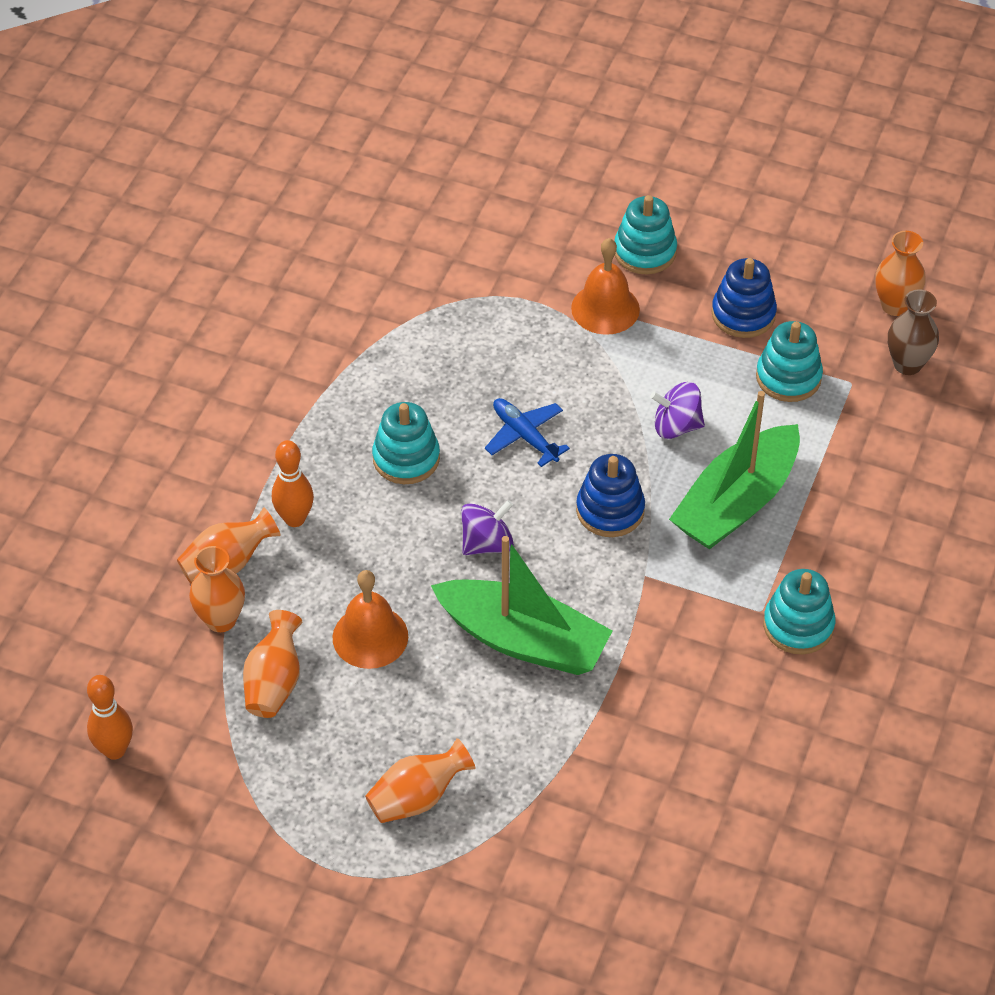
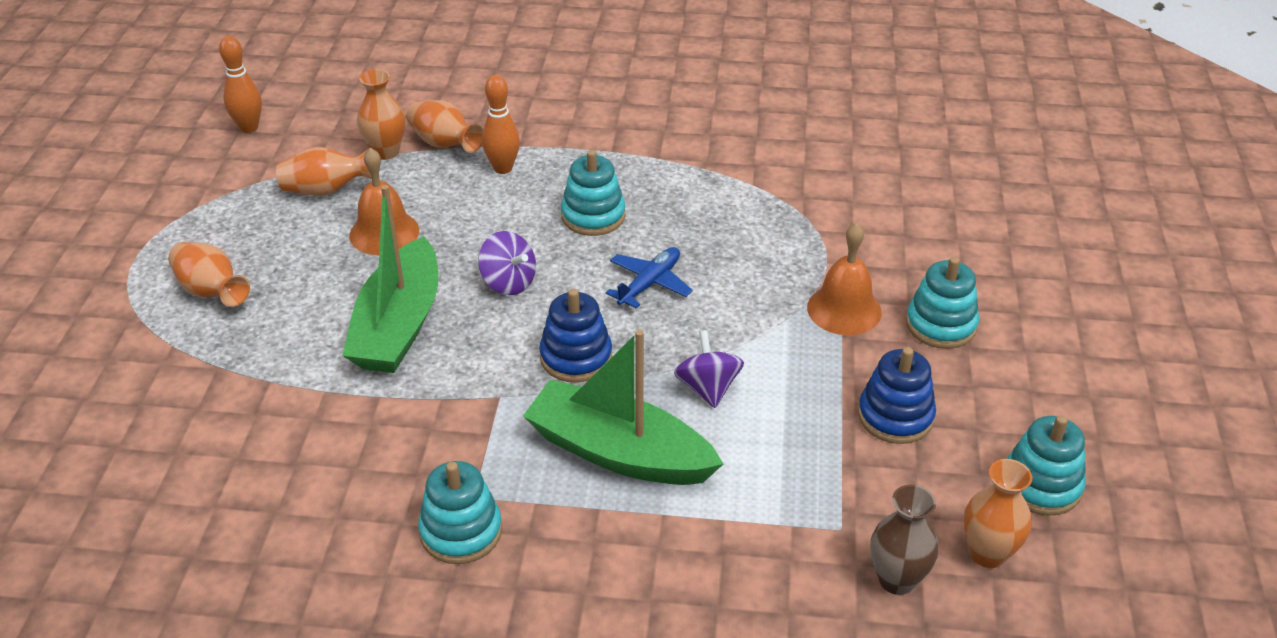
camera: 75 degrees right, 10 degrees down
(788, 377) = (820, 469): turquoise stacking toy -> turquoise stacking toy (1041, 485)

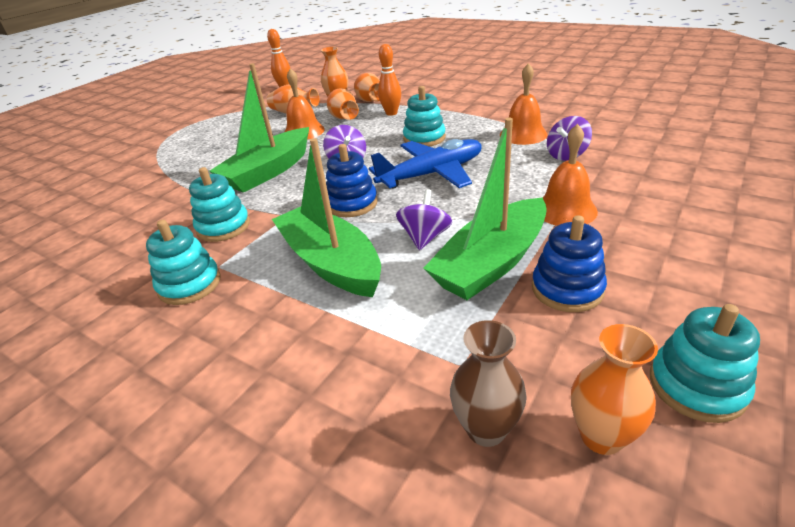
camera: 30 degrees right, 5 degrees down
(211, 291) = (199, 144): orange vase -> orange vase (344, 118)
(649, 283) = (432, 174): blue plane -> blue plane, size x1.70
(728, 186) = (523, 134): none -> orange bell
(803, 217) = (566, 155): none -> purple spinning top
(803, 404) = (491, 263): none -> green boat
(941, 325) = (646, 233): turquoise stacking toy -> turquoise stacking toy (223, 227)

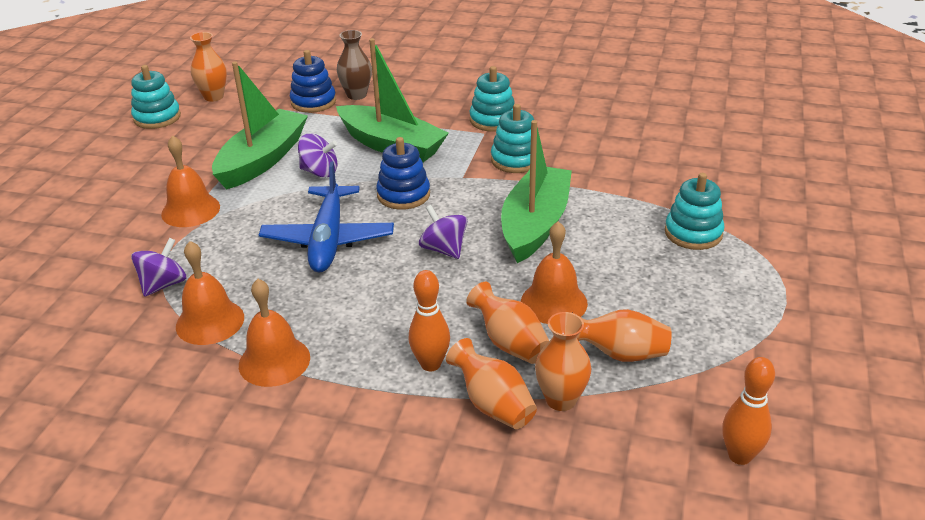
camera: 160 degrees right, 0 degrees up
(424, 138) = (353, 302): turquoise stacking toy -> turquoise stacking toy (693, 233)
(425, 237) = (319, 172): purple spinning top -> purple spinning top turned 75 degrees counterclockwise
(432, 174) = (328, 239): blue plane -> blue plane turned 45 degrees counterclockwise
(479, 117) = (274, 361): none -> orange bell
(486, 429) = (268, 91): brown vase -> brown vase (356, 95)
(567, 289) = (210, 150): blue stacking toy -> blue stacking toy (313, 102)

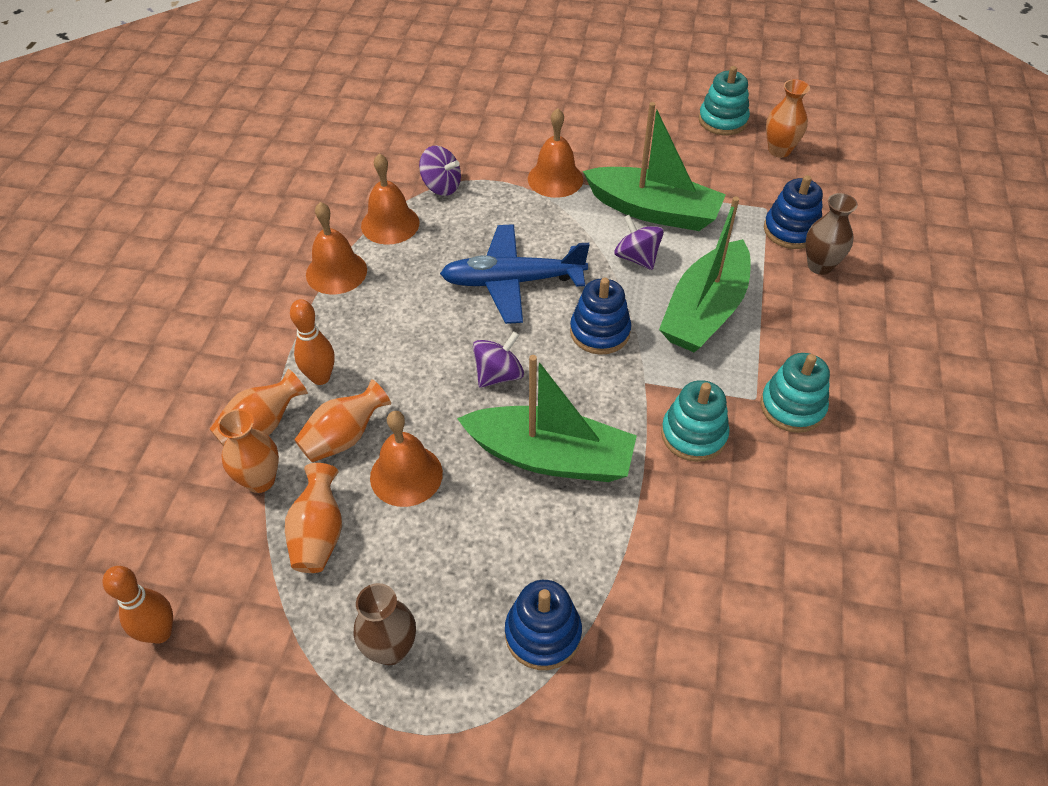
camera: 85 degrees right, 15 degrees up
(319, 172) = (637, 258): purple spinning top -> purple spinning top turned 135 degrees clockwise
(693, 233) = (543, 633): turquoise stacking toy -> blue stacking toy
(722, 307) = (390, 649): none -> brown vase

